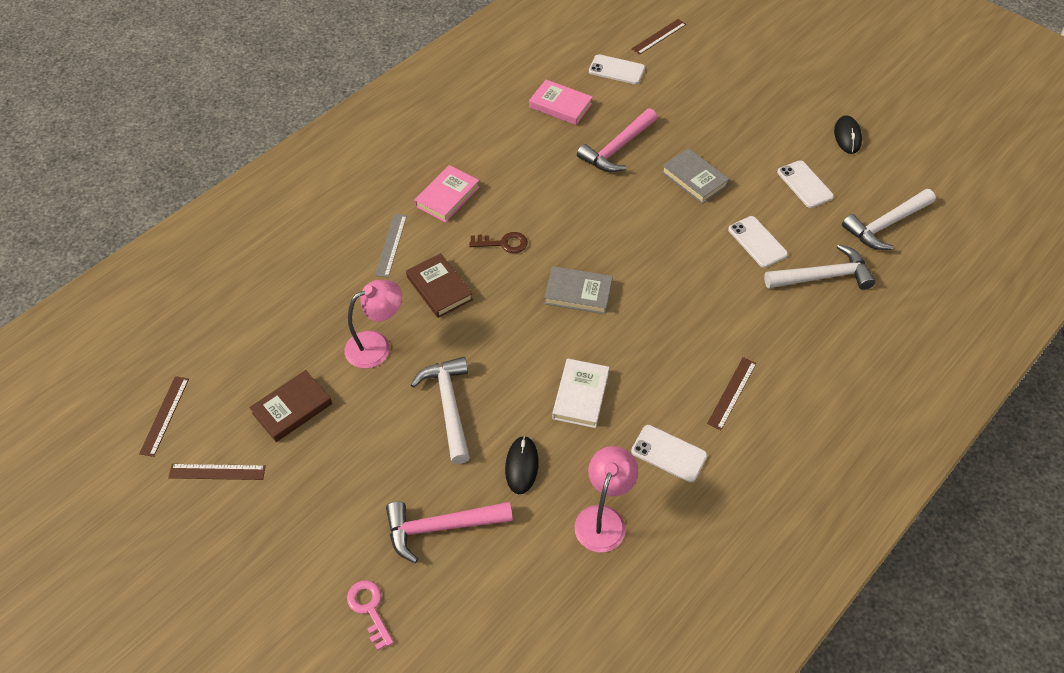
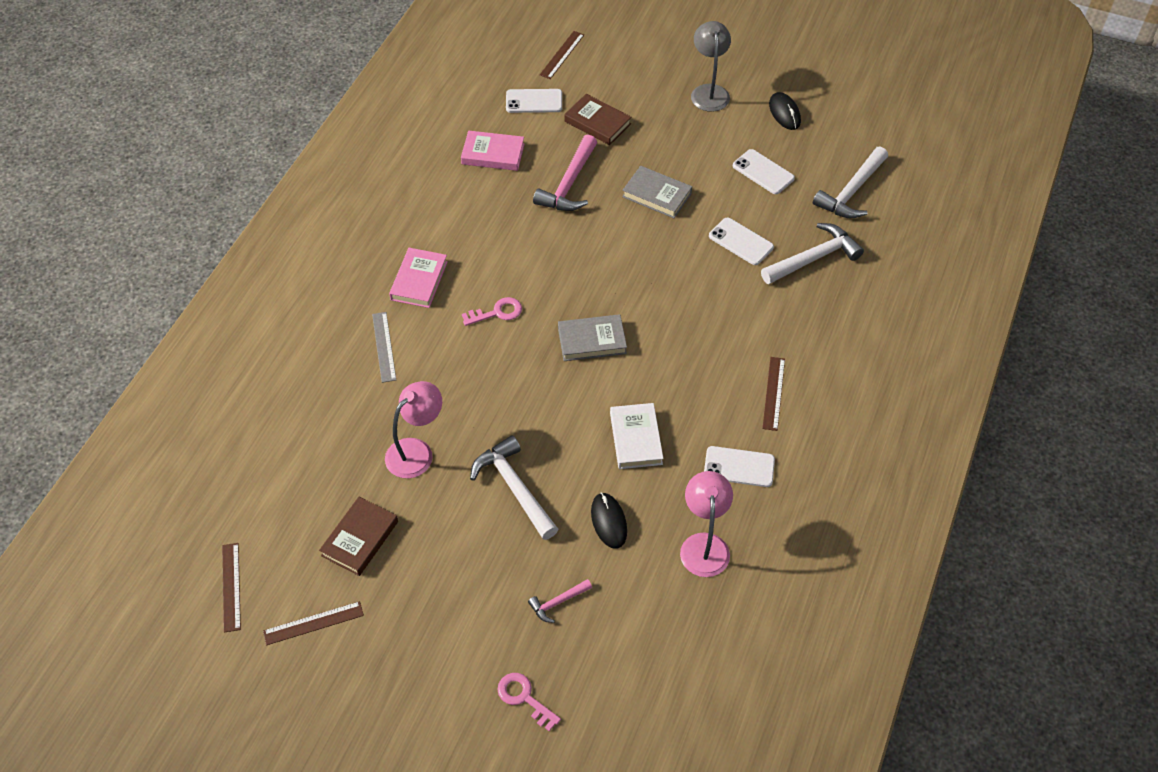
camera: 20 degrees left, 0 degrees up
(439, 288) = (453, 376): brown book -> brown book (597, 123)
(440, 527) = (558, 602): pink hammer -> pink hammer, size x0.52
(503, 243) = (497, 312): brown key -> pink key
(782, 100) = (709, 92): none -> grey lamp

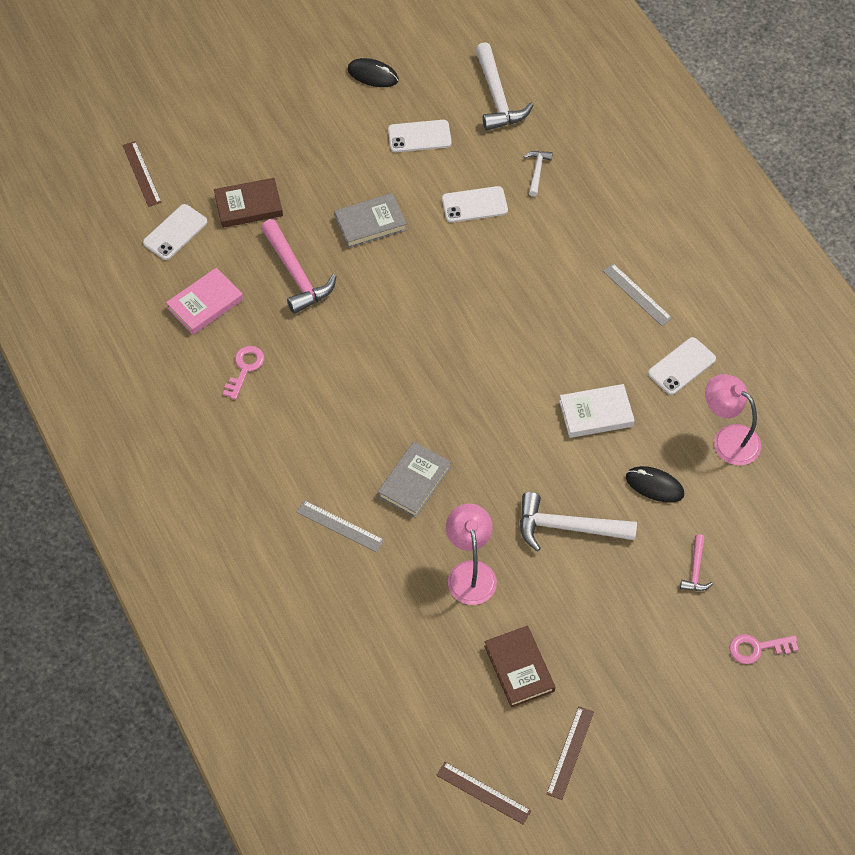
camera: 50 degrees left, 5 degrees up
(419, 280) = (293, 453): pink book -> none
(497, 312) = (383, 420): pink key -> pink key (245, 368)
(592, 341) = (475, 375): grey book -> grey book (414, 482)
(636, 439) = (596, 414): white book -> white book turned 45 degrees counterclockwise
(709, 92) = (296, 105): grey lamp -> none
(773, 393) = (637, 294): brown ruler -> grey ruler
(813, 258) = (537, 171): white hammer -> white hammer, size x0.52

